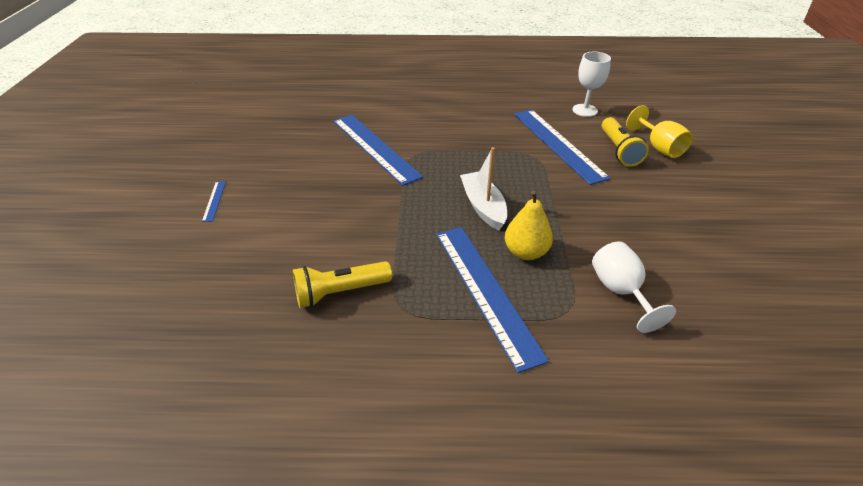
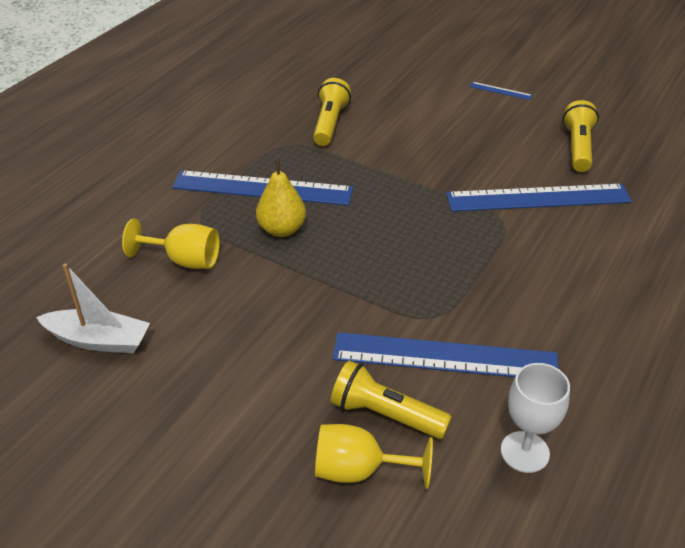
camera: 120 degrees right, 0 degrees up
(294, 145) = (578, 147): none -> yellow flashlight
(483, 206) = (368, 232): white boat -> white boat (98, 340)
(620, 291) = (184, 260): white goblet -> yellow goblet

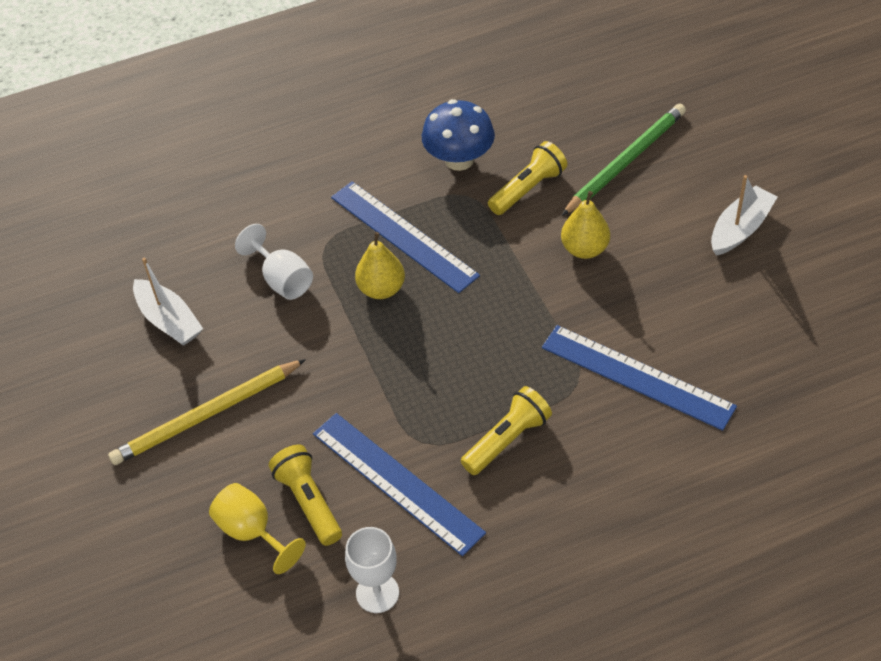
camera: 40 degrees right, 10 degrees up
(184, 260) = (282, 279): yellow goblet -> white goblet
(213, 397) = (206, 415): none -> yellow pencil
(257, 126) = (459, 160): none -> blue mushroom
(382, 84) = (625, 161): none -> green pencil
(412, 141) = (584, 249): none -> yellow pear
(500, 91) = (740, 229): blue ruler -> white boat
(578, 147) = (742, 340): yellow flashlight -> yellow flashlight (507, 439)

